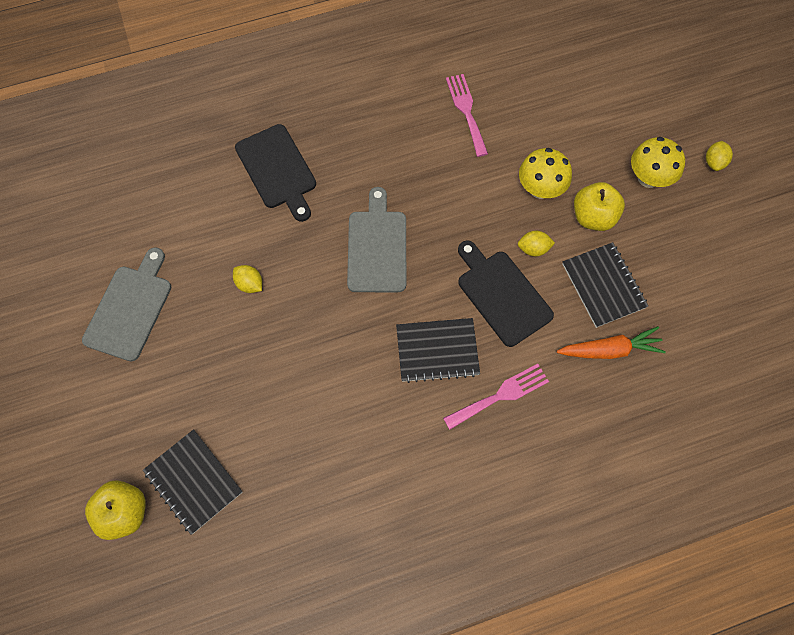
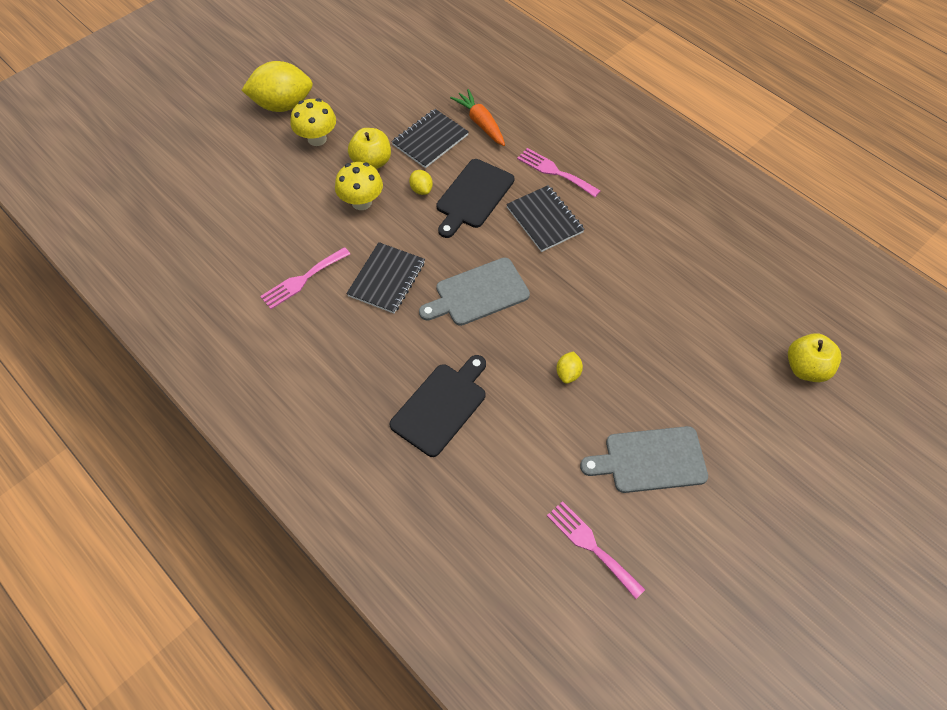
camera: 115 degrees left, 10 degrees down
(93, 225) = (591, 546): none -> pink fork
(193, 481) = (750, 333): black notebook -> black notebook (386, 279)
(714, 162) = (282, 105): yellow lemon -> yellow lemon, size x2.27

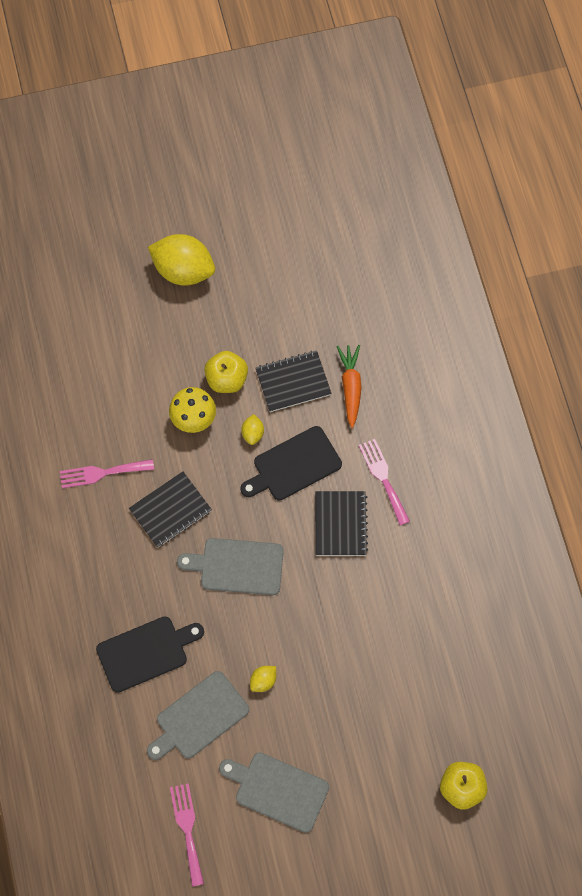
camera: 30 degrees right, 10 degrees up
(317, 139) = (193, 327): yellow mushroom -> none
(531, 436) = (199, 717): none -> grey cutting board

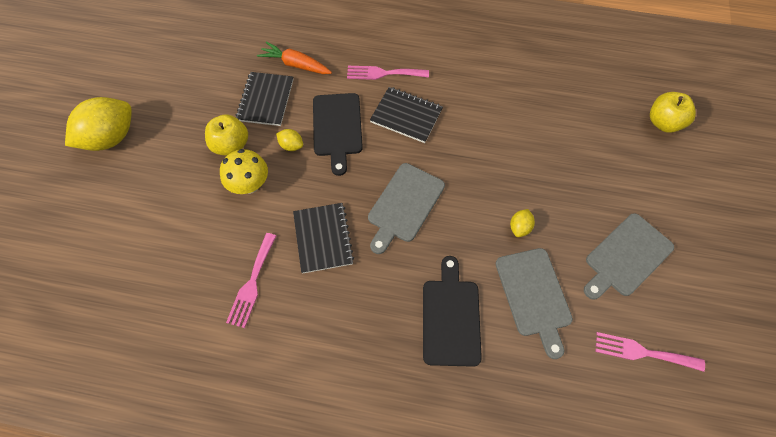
camera: 65 degrees left, 5 degrees down
(263, 681) = (519, 227): yellow lemon -> yellow lemon turned 45 degrees clockwise

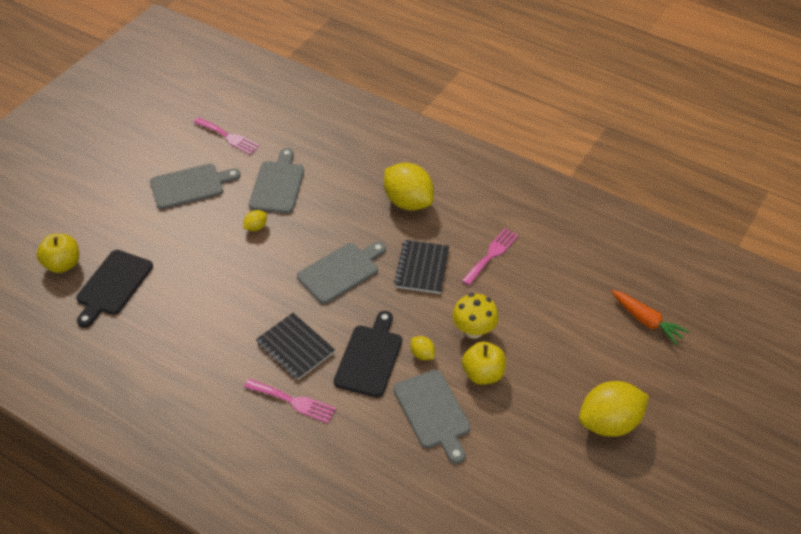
camera: 160 degrees left, 15 degrees down
(265, 100) = (433, 412): black notebook -> grey cutting board
(295, 64) = (386, 445): orange carrot -> orange carrot (646, 321)
(372, 327) = (408, 202): none -> yellow lemon
(450, 317) = (347, 190): black cutting board -> black cutting board (113, 285)

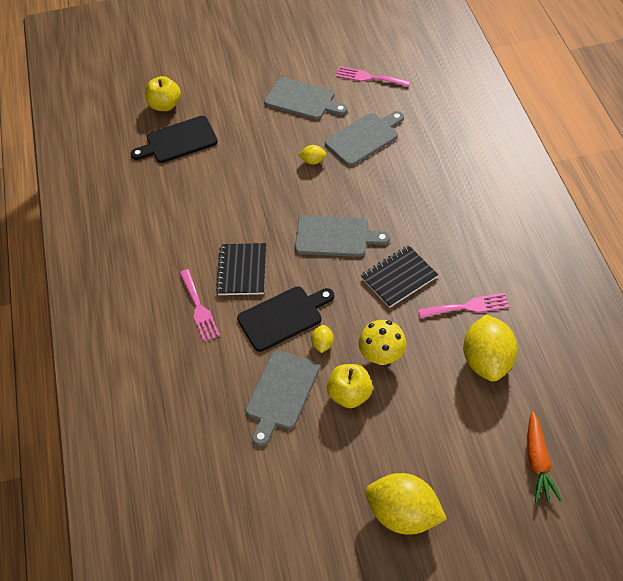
camera: 50 degrees right, 5 degrees up
(228, 137) = (369, 77): pink fork -> pink fork turned 120 degrees clockwise
(408, 202) = (448, 217): yellow lemon -> yellow lemon (487, 361)

